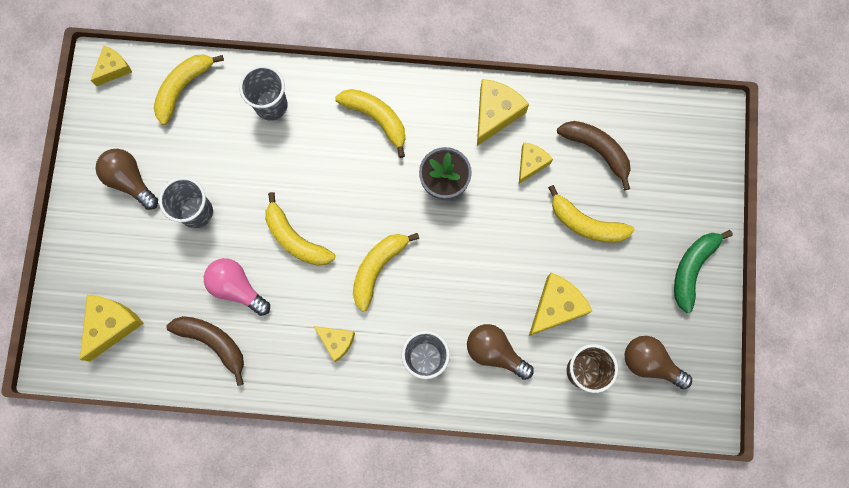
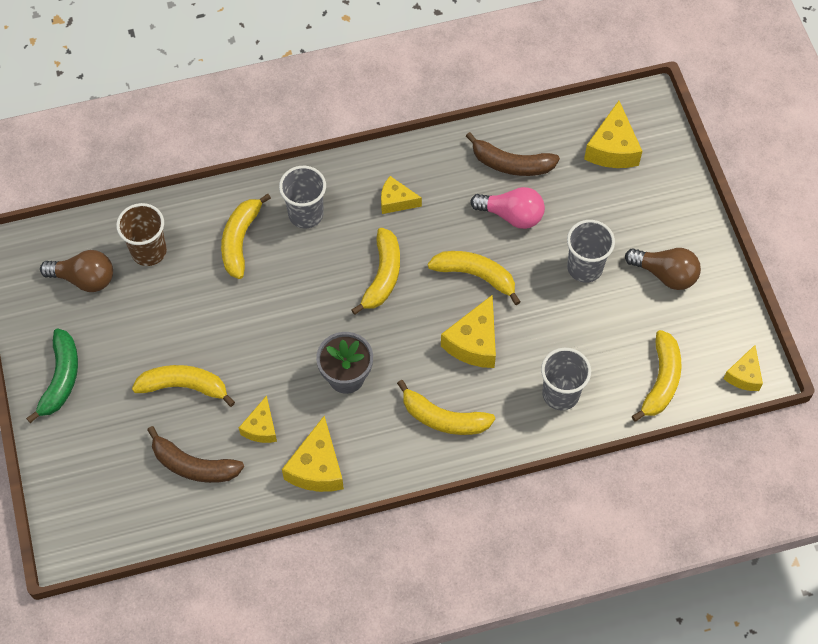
camera: 160 degrees right, 15 degrees down
(495, 352) = (240, 240): brown light bulb -> yellow banana
(556, 307) = (192, 298): yellow cheese -> yellow cheese (474, 342)

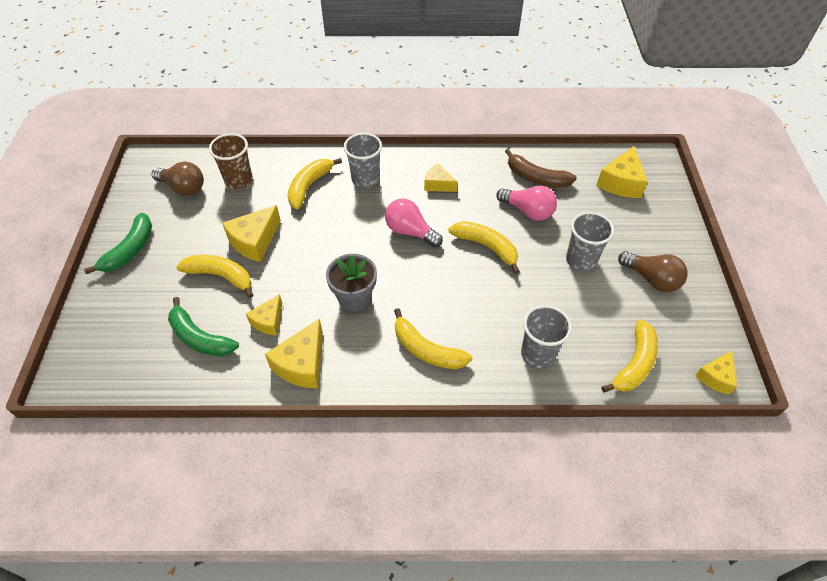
camera: 15 degrees right, 10 degrees down
(193, 465) = (200, 338): brown banana -> green banana
(382, 276) = (410, 232): yellow banana -> pink light bulb
(474, 342) = (471, 296): yellow cheese -> yellow cheese (254, 241)

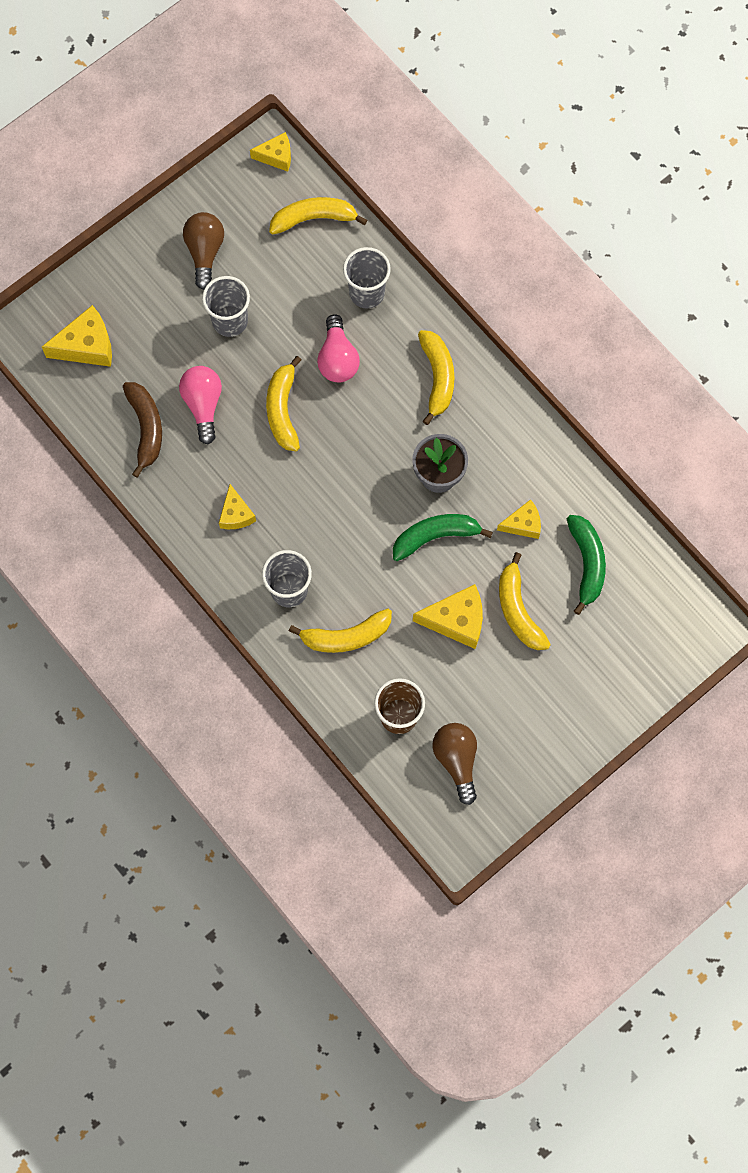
camera: 130 degrees left, 20 degrees up
(130, 250) = (566, 724): green banana -> green banana (435, 536)
(302, 364) = (535, 460): yellow cheese -> none
(410, 232) = (322, 490): pink light bulb -> pink light bulb (337, 359)

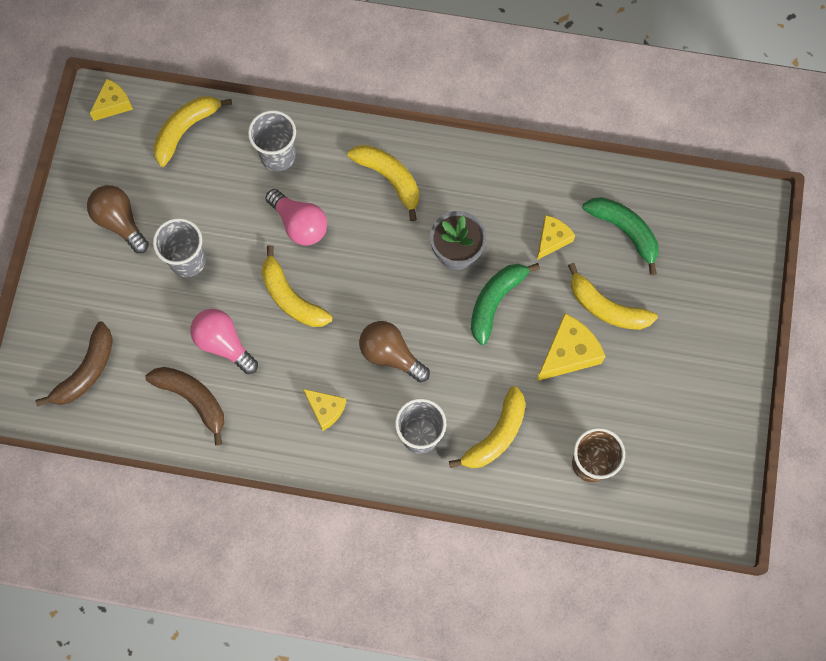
camera: 40 degrees left, 0 degrees up
(87, 346) = (86, 371): yellow cheese -> brown banana
(457, 760) = (664, 461): brown light bulb -> brown light bulb (391, 354)

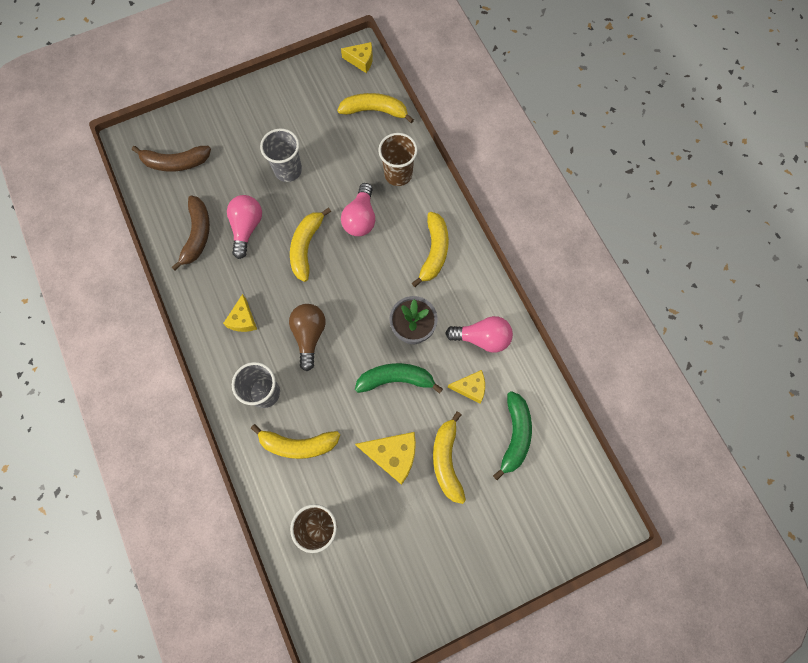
camera: 55 degrees right, 0 degrees up
(120, 222) = (286, 116): brown light bulb -> none
(278, 156) = (398, 174): grey cup -> brown cup
(511, 195) = (482, 338): none -> pink light bulb

